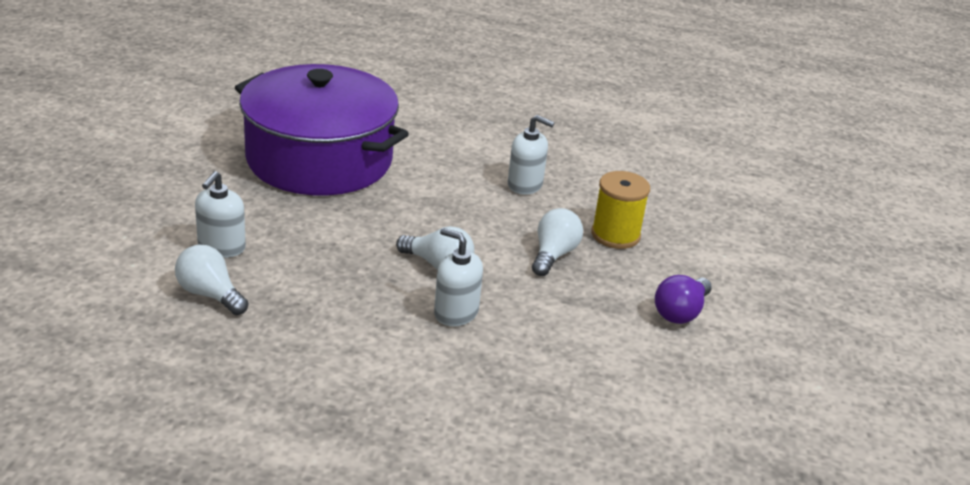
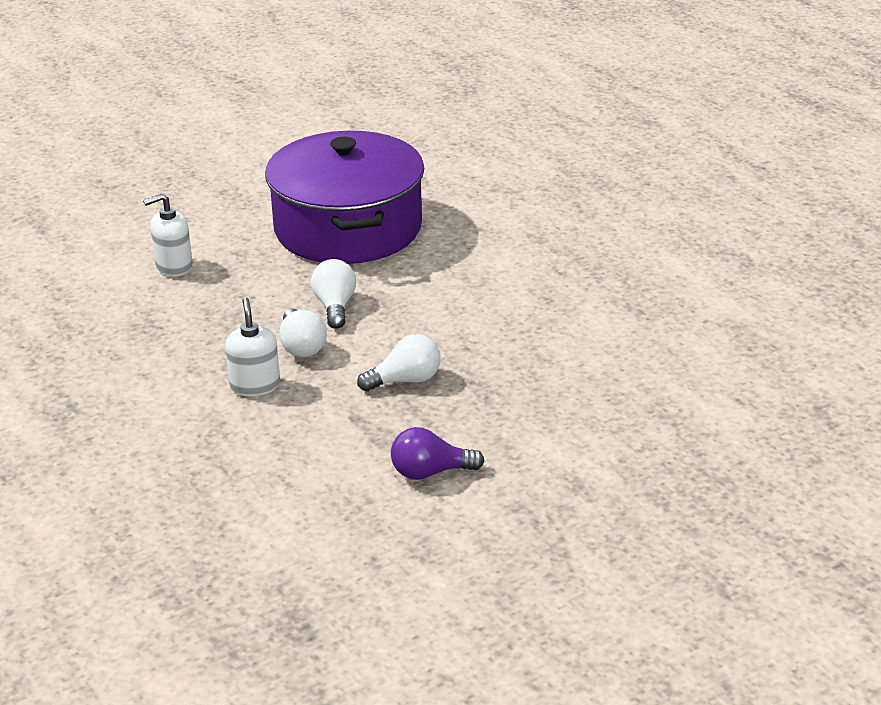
camera: 50 degrees right, 0 degrees up
(210, 294) = (117, 296): white light bulb -> white light bulb (335, 306)
(525, 185) = (484, 316): white soap dispenser -> none
(615, 235) = (489, 390): yellow spool -> none

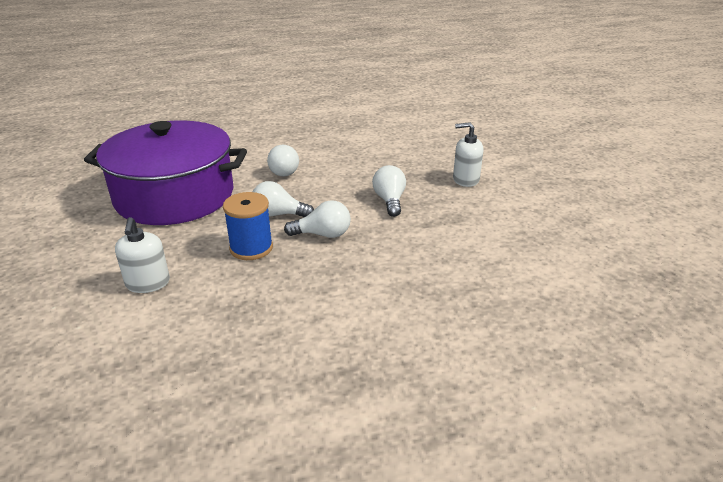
camera: 75 degrees left, 0 degrees up
(255, 385) = (364, 261): white soap dispenser -> white soap dispenser (465, 179)
(256, 306) = (251, 248): none -> blue spool
(430, 472) = (496, 207): purple light bulb -> none
(450, 284) = (284, 171): none -> white light bulb

